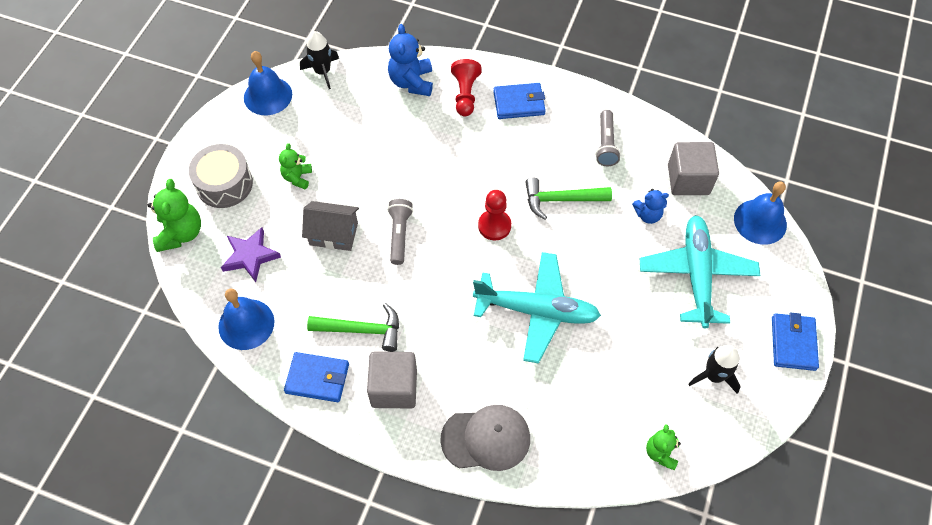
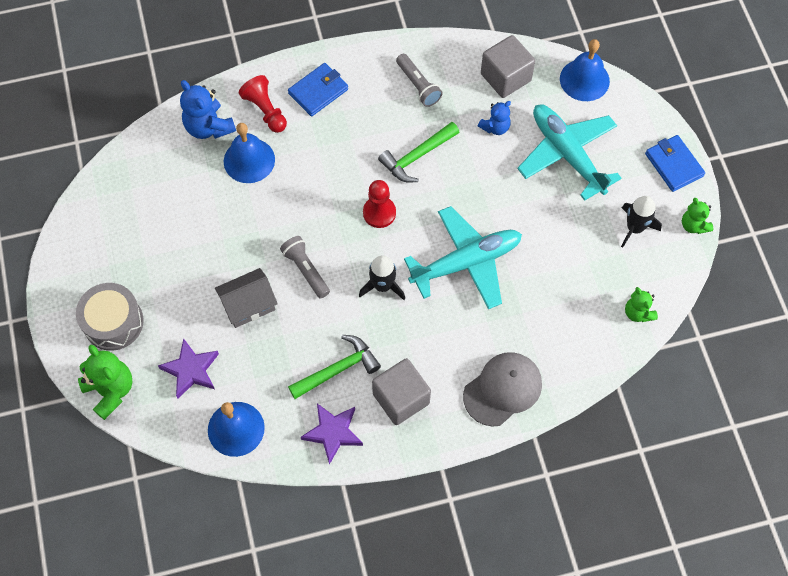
camera: 35 degrees left, 5 degrees up
(268, 96) = (85, 218): blue bell -> blue bell (249, 160)
(297, 177) = (175, 275): green teddy bear -> green teddy bear (693, 225)
(317, 378) = (333, 432): blue wallet -> purple star
(322, 72) = (118, 165): black rocket -> black rocket (382, 286)

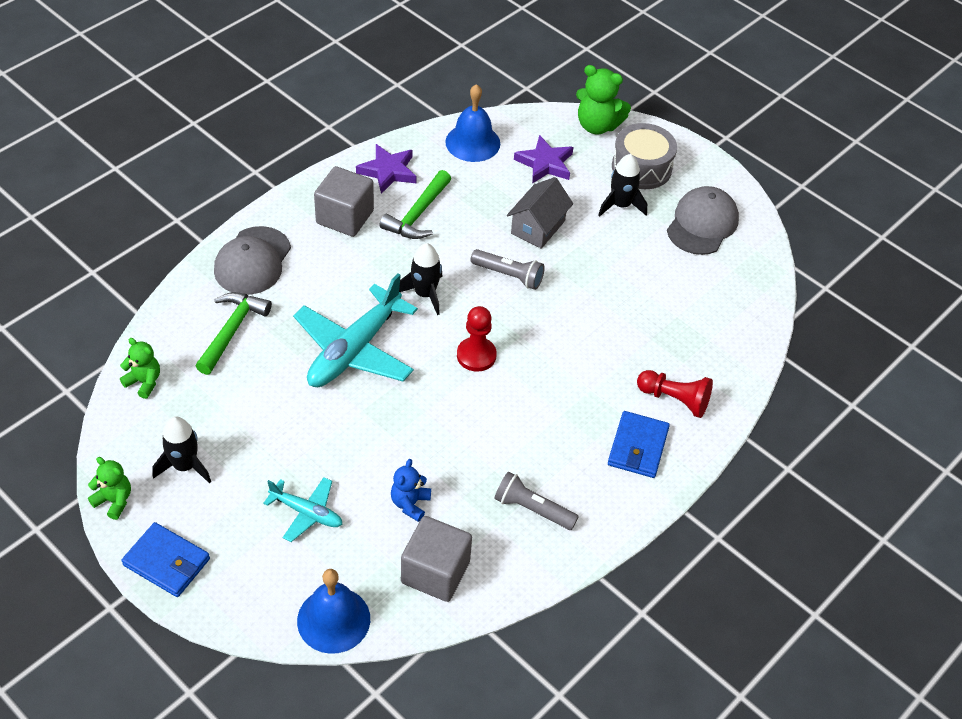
camera: 145 degrees right, 15 degrees down
(115, 240) = (702, 224): none -> grey cap
(164, 292) = (621, 205): none -> black rocket
(209, 127) = (716, 356): blue teddy bear -> none
(249, 160) = (647, 344): blue bell -> none
(417, 156) = (477, 429): green hammer -> green hammer (232, 331)
(566, 154) = (307, 513): turquoise plane -> turquoise plane, size x0.53

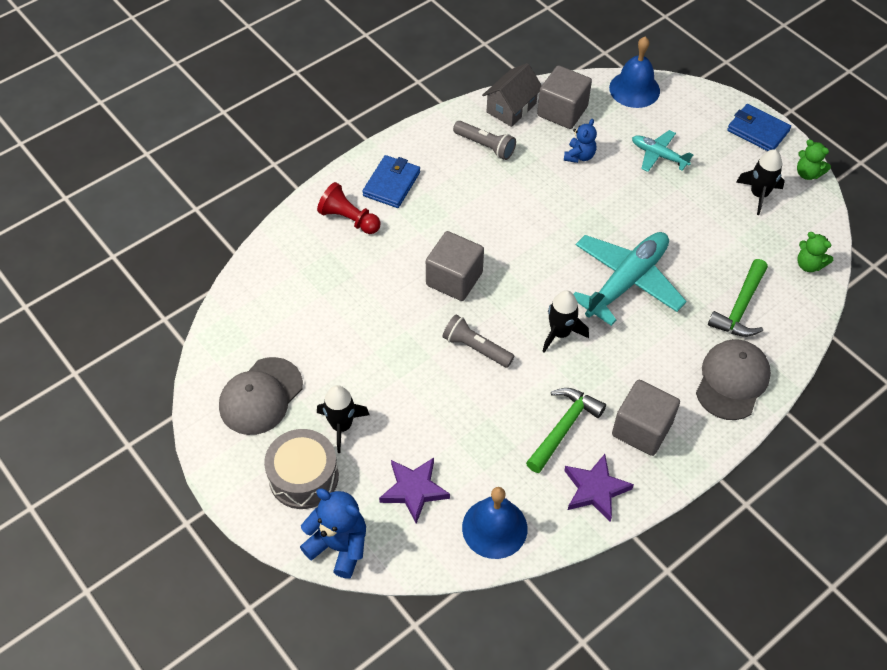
camera: 170 degrees left, 5 degrees up
(476, 355) = (516, 269): red pawn -> none
(538, 227) = (437, 403): grey house -> grey house (511, 108)
(542, 341) = (454, 279): none -> grey cube
(597, 125) = (339, 546): green teddy bear -> blue teddy bear

